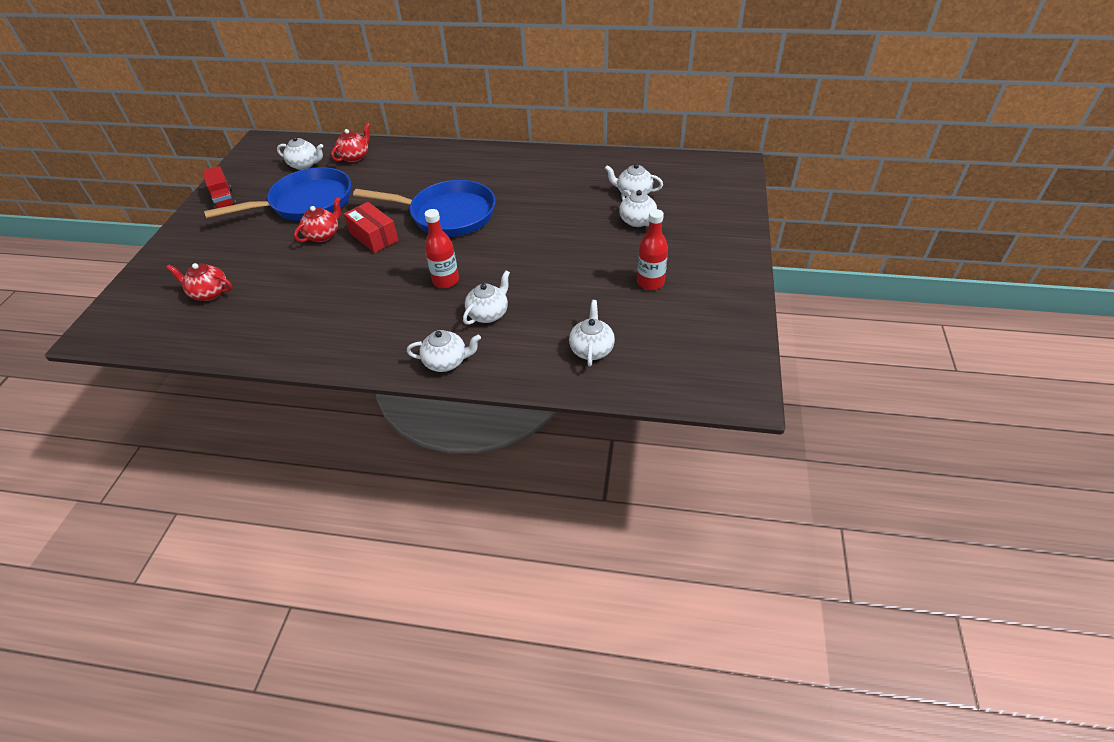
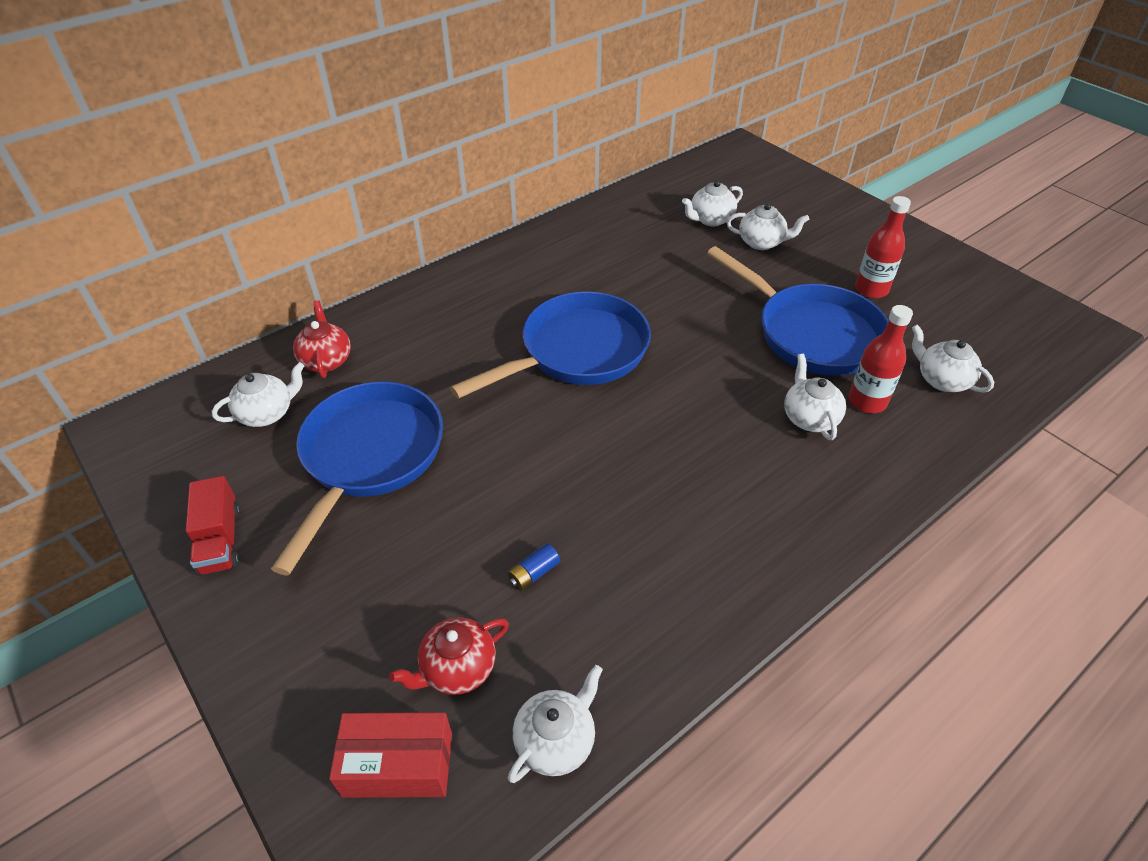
camera: 50 degrees left, 0 degrees up
(224, 199) = (220, 540): red truck -> red truck turned 60 degrees clockwise
(280, 284) = (533, 573): none -> blue battery
(323, 235) = (472, 476): red teapot -> none
(374, 237) = (541, 432): red box -> red box (398, 764)
(446, 281) = (709, 419): red bottle -> red bottle (867, 401)
(446, 362) = (865, 494): white teapot -> white teapot (556, 740)
(570, 280) = (811, 333): none -> blue pan

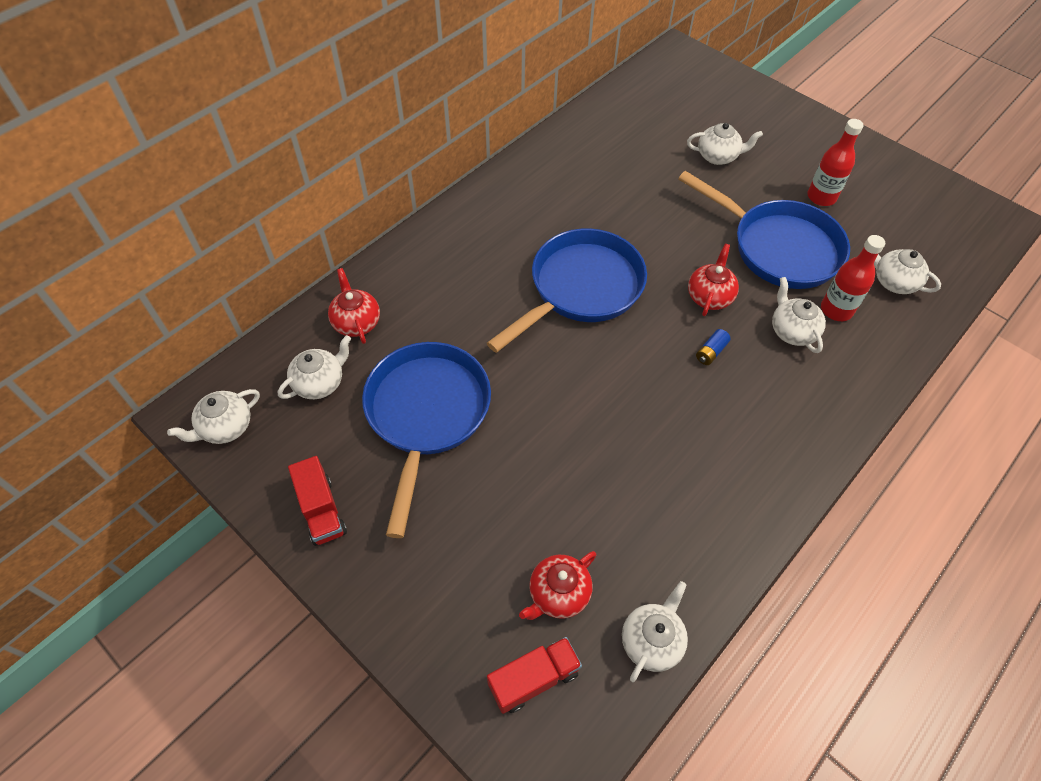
camera: 10 degrees left, 10 degrees up
(398, 764) = (534, 679): red box -> red truck
(533, 573) = (597, 503): blue battery -> blue battery (711, 352)
(710, 219) = (667, 136): white teapot -> white teapot (225, 427)
(720, 373) = (709, 296): none -> red teapot

